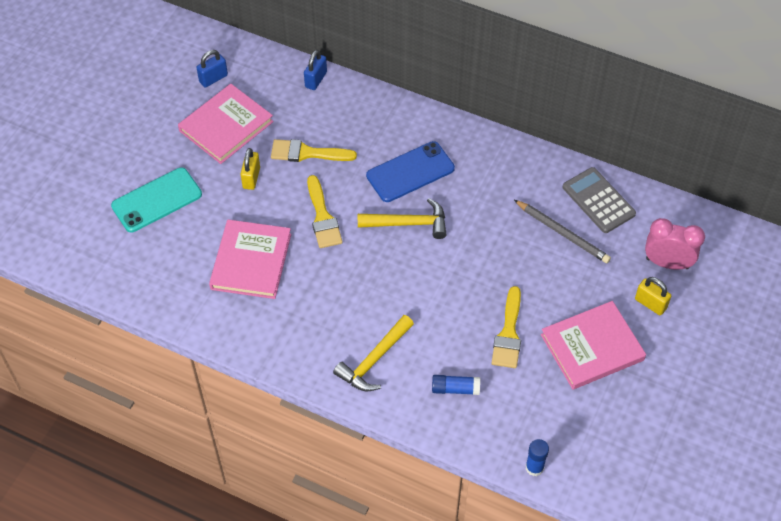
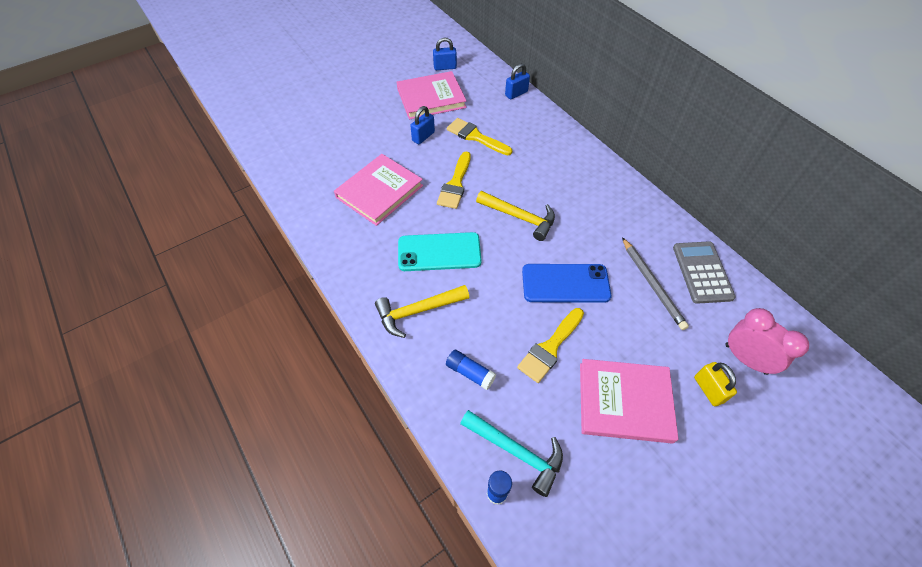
camera: 30 degrees right, 0 degrees up
(157, 200) = (348, 124): turquoise phone -> turquoise phone (439, 252)
(251, 178) = (423, 136): yellow padlock -> blue padlock
(410, 172) = (546, 181): blue phone -> blue phone (565, 283)
(531, 430) = (516, 452): none -> turquoise hammer

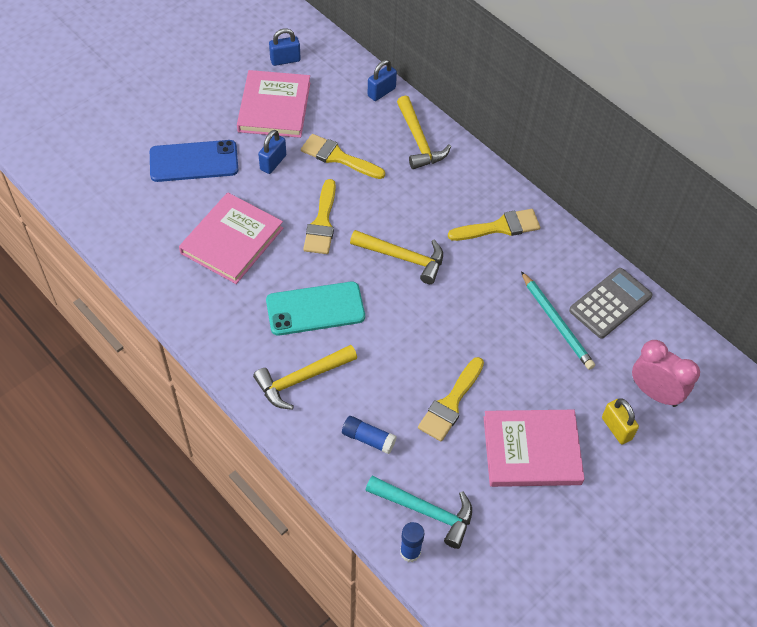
camera: 10 degrees left, 0 degrees up
(431, 98) = (274, 107): pink book -> pink book turned 60 degrees counterclockwise
(542, 130) = (419, 141): none -> yellow hammer
(565, 283) = (461, 331): blue phone -> blue phone (194, 161)
(604, 200) = (499, 227): none -> yellow brush
(652, 284) = (556, 322): grey pencil -> turquoise pencil
(702, 272) = (610, 303): grey calculator -> grey calculator turned 60 degrees clockwise

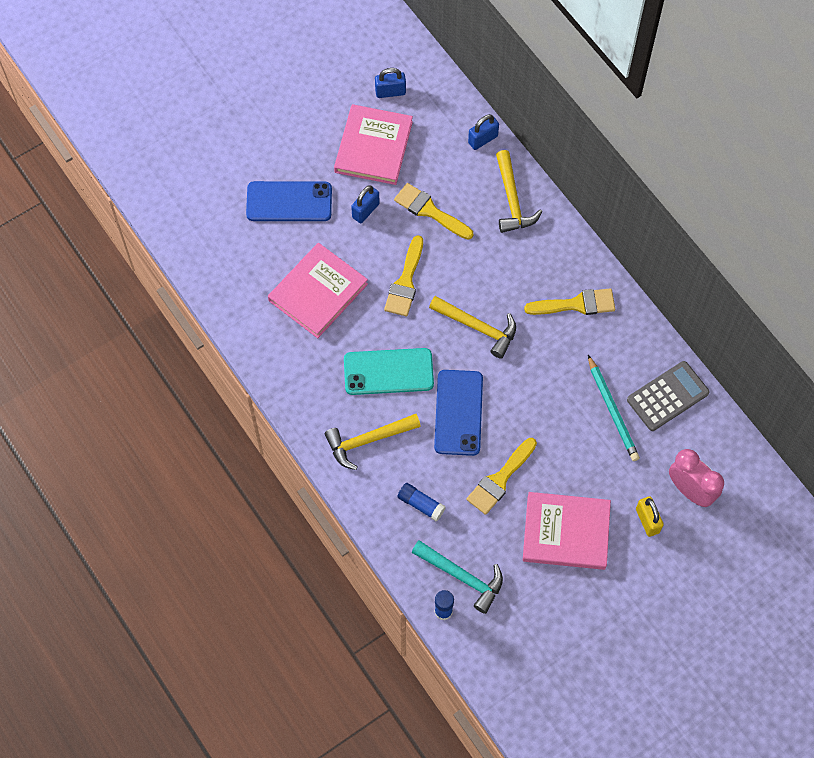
camera: 10 degrees right, 10 degrees up
(395, 341) = (458, 412): none -> blue phone

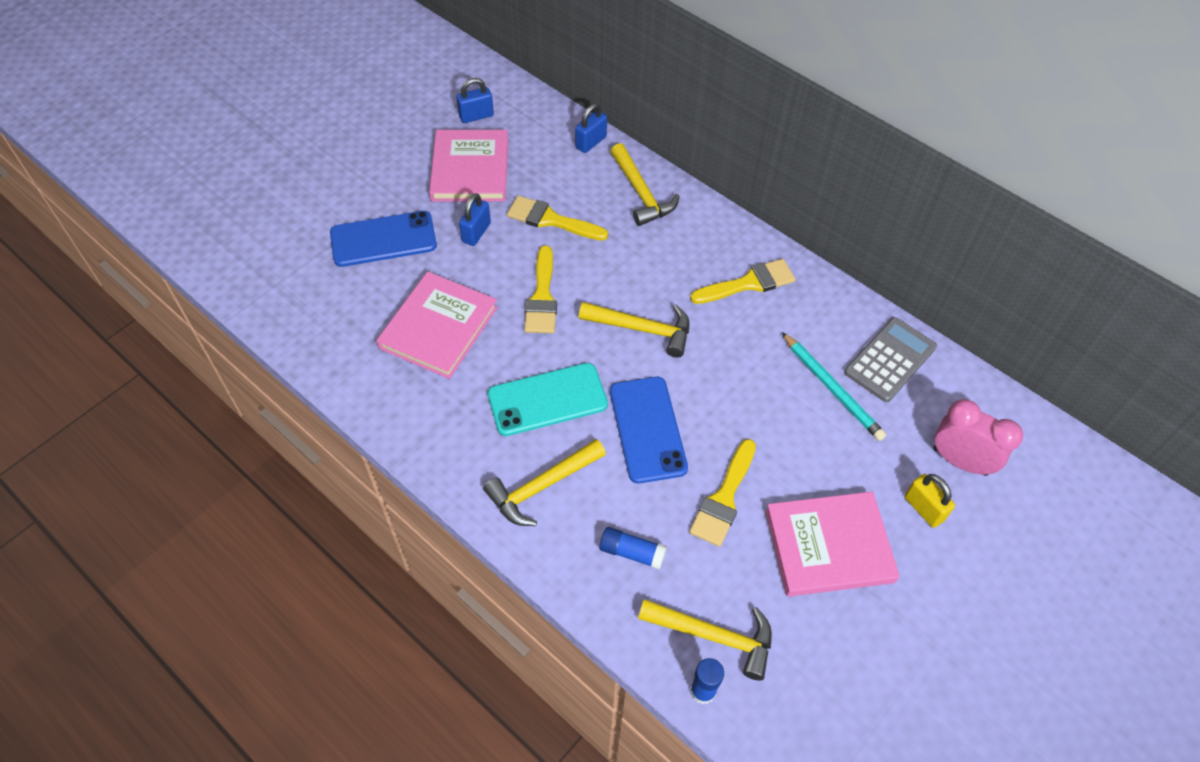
camera: 15 degrees left, 10 degrees down
(462, 577) = (714, 636): turquoise hammer -> yellow hammer

